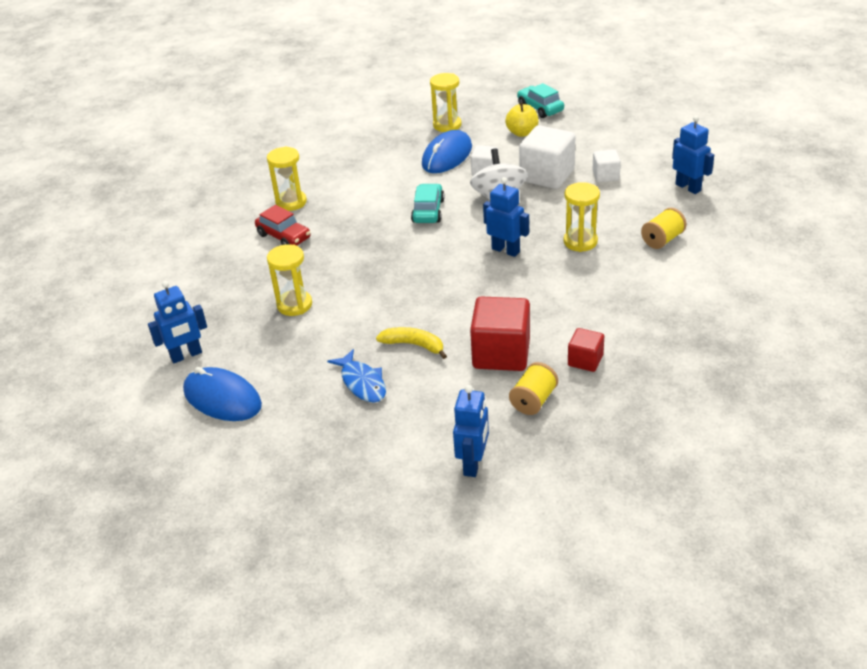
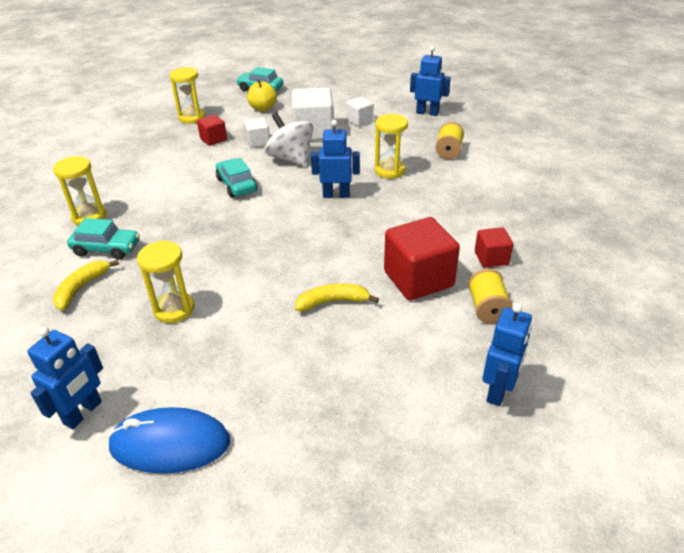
camera: 35 degrees left, 0 degrees up
(245, 263) = (81, 288): none -> yellow banana
(284, 236) = (107, 249): red car -> turquoise car
(362, 383) = (315, 358): blue fish -> none
(447, 156) = (213, 139): blue mouse -> red cube
(473, 464) = (498, 390): blue robot -> blue robot turned 45 degrees clockwise

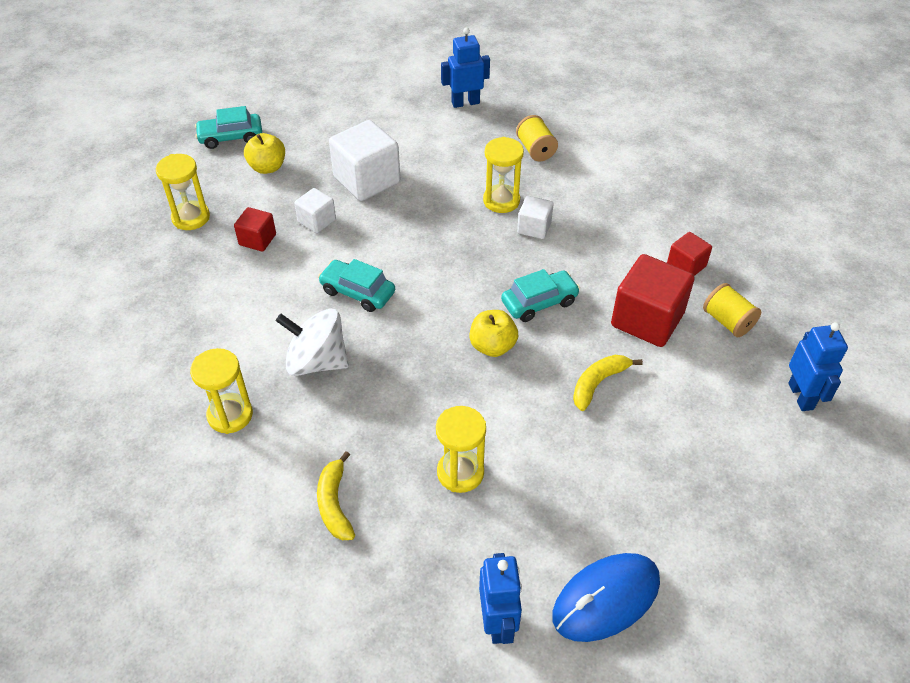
camera: 35 degrees left, 10 degrees up
(107, 249) = (304, 444): turquoise car -> turquoise car (539, 302)
(284, 247) = (492, 346): none -> yellow apple
(291, 158) = (380, 229): white spinning top -> white spinning top (317, 361)
(336, 195) = (478, 257): blue robot -> none
(359, 121) = (402, 142): white cube -> white cube (534, 228)

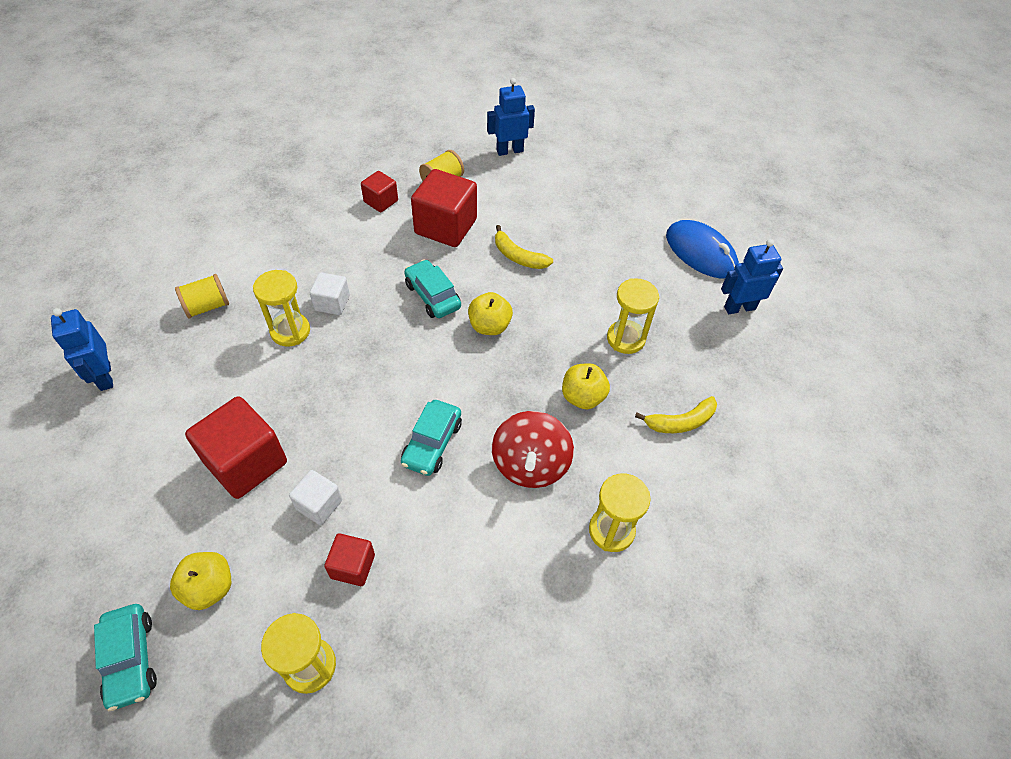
camera: 100 degrees left, 5 degrees up
(317, 361) = (530, 464): white spinning top -> red spinning top
(367, 180) = (246, 462): white cube -> red cube
(386, 416) = (582, 397): none -> yellow apple

